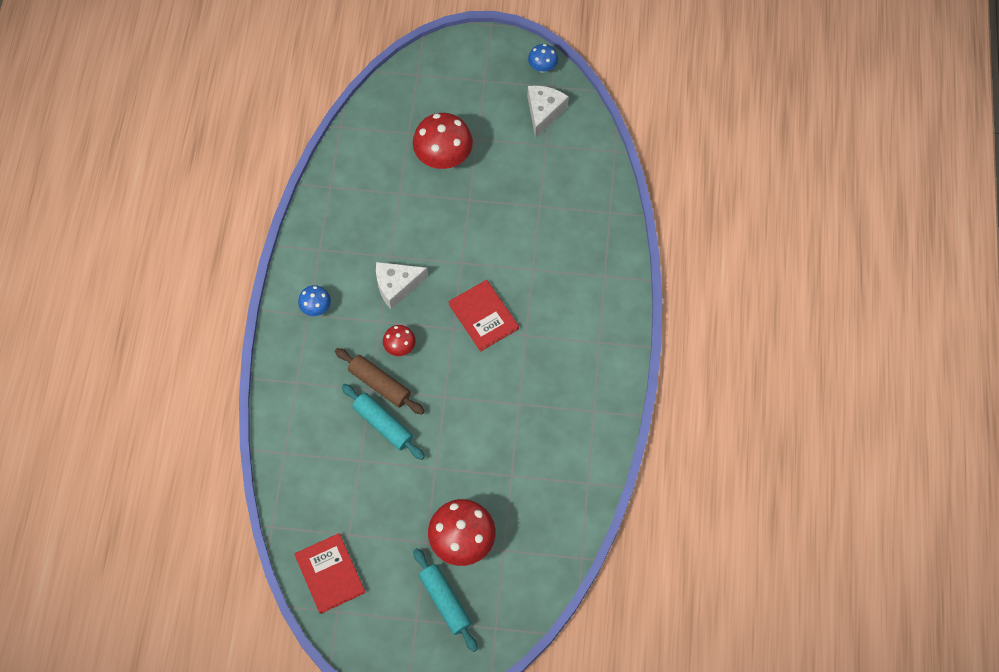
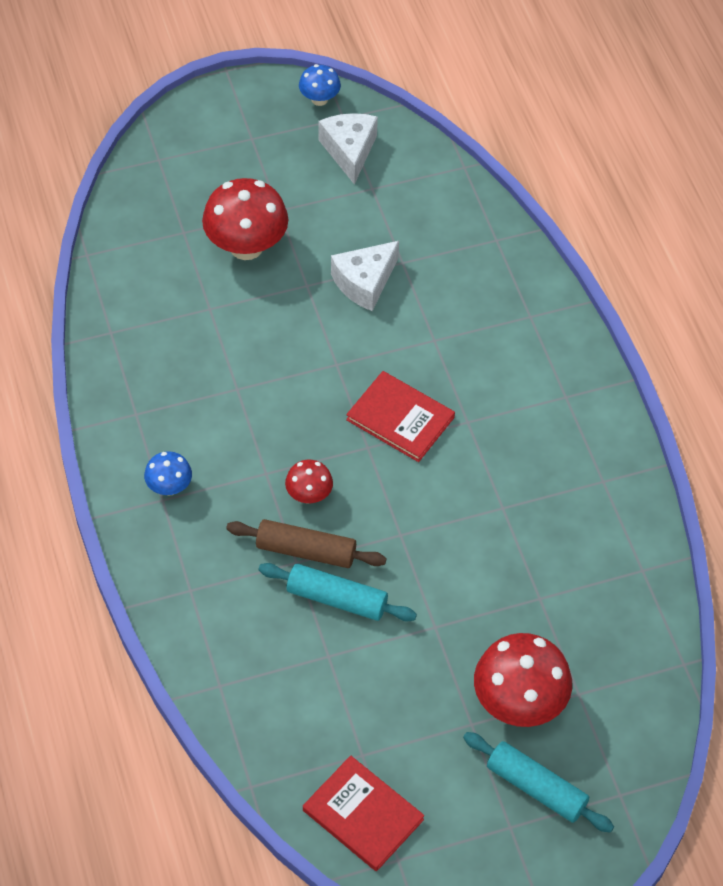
camera: 25 degrees left, 10 degrees down
(397, 286) = (265, 422): white cheese -> white cheese (364, 282)

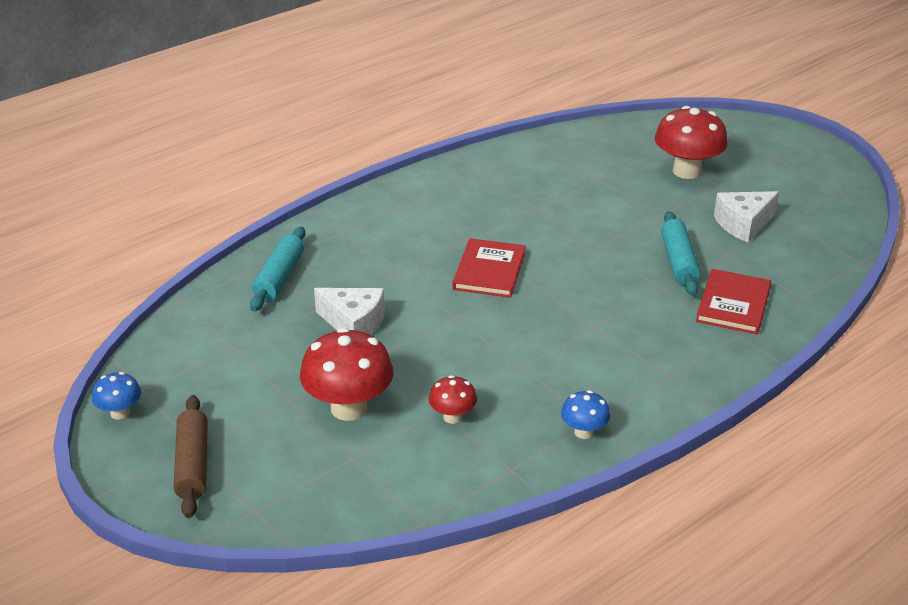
camera: 110 degrees left, 20 degrees down
(169, 487) = (653, 375): blue mushroom -> blue mushroom (584, 432)
(306, 551) = (650, 286): brown rolling pin -> brown rolling pin (192, 464)
(309, 495) = (598, 298): red mushroom -> red mushroom (452, 417)
(349, 151) = (189, 373): white cheese -> white cheese (743, 224)
(362, 815) = (829, 211): red book -> red book (733, 304)
(536, 788) = (739, 154): turquoise rolling pin -> turquoise rolling pin (280, 277)

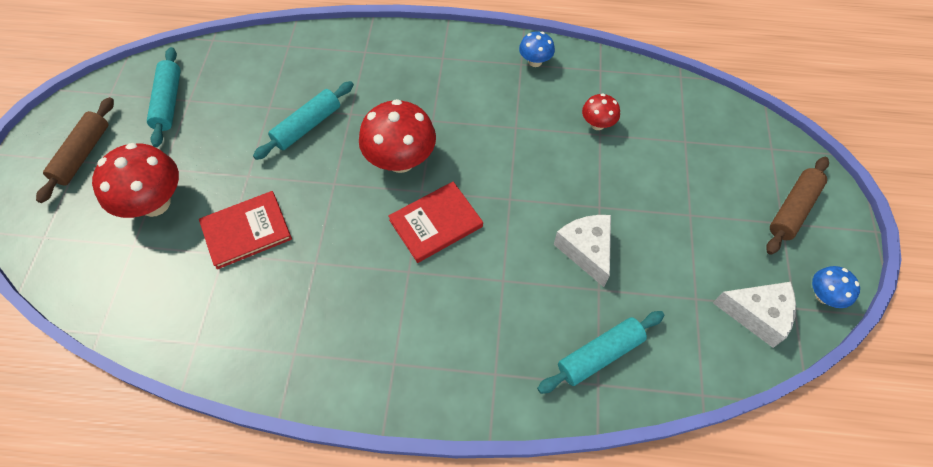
camera: 135 degrees left, 25 degrees up
(349, 408) = (656, 178): red mushroom -> red mushroom (400, 160)
(733, 304) = (332, 71): red book -> red book (246, 231)
(743, 224) = (216, 121): white cheese -> white cheese (757, 315)
(780, 161) = (83, 154): none -> brown rolling pin
(797, 212) = (169, 102): none -> turquoise rolling pin

